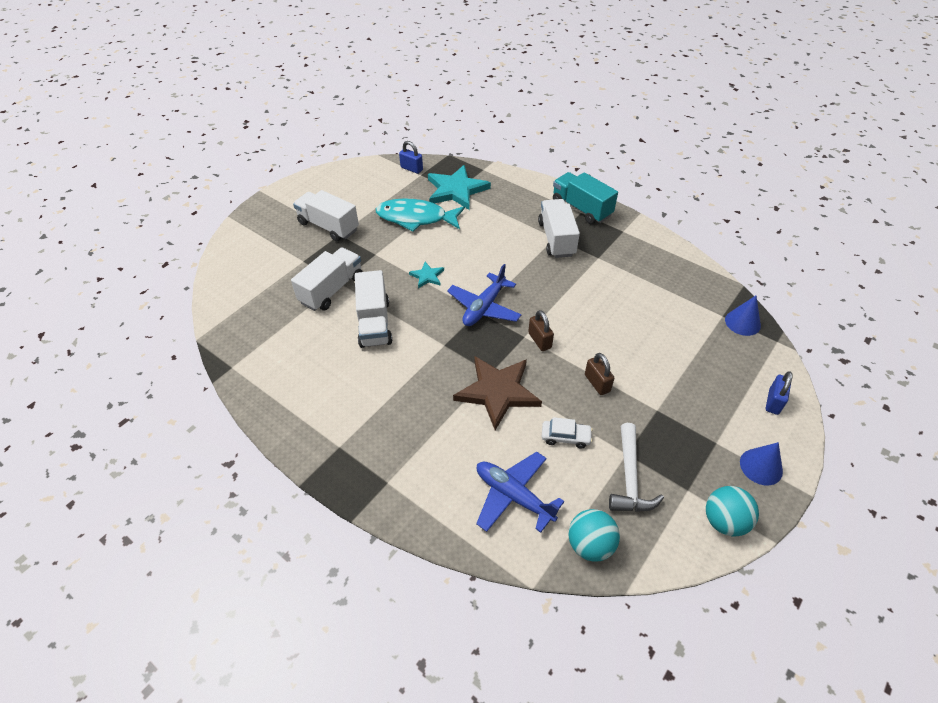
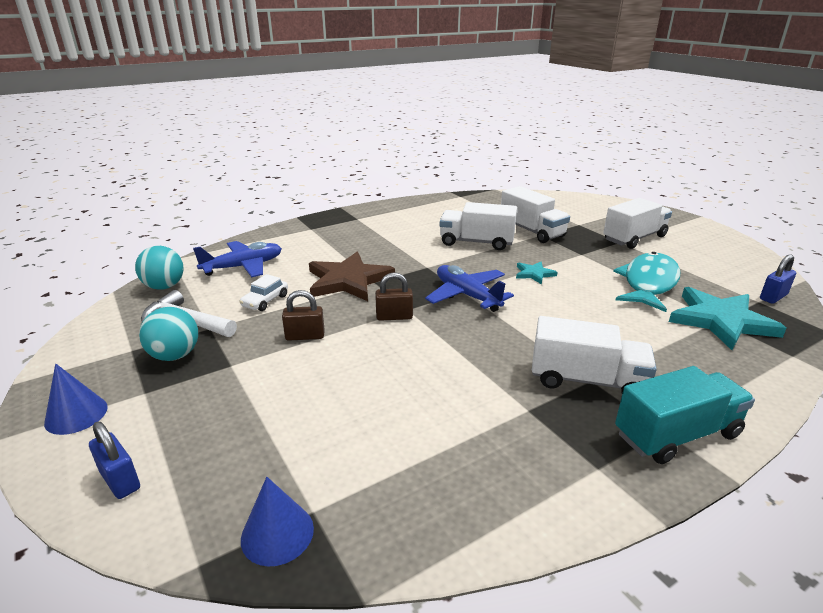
camera: 110 degrees right, 20 degrees down
(724, 521) = (76, 359): turquoise ball -> turquoise ball (175, 355)

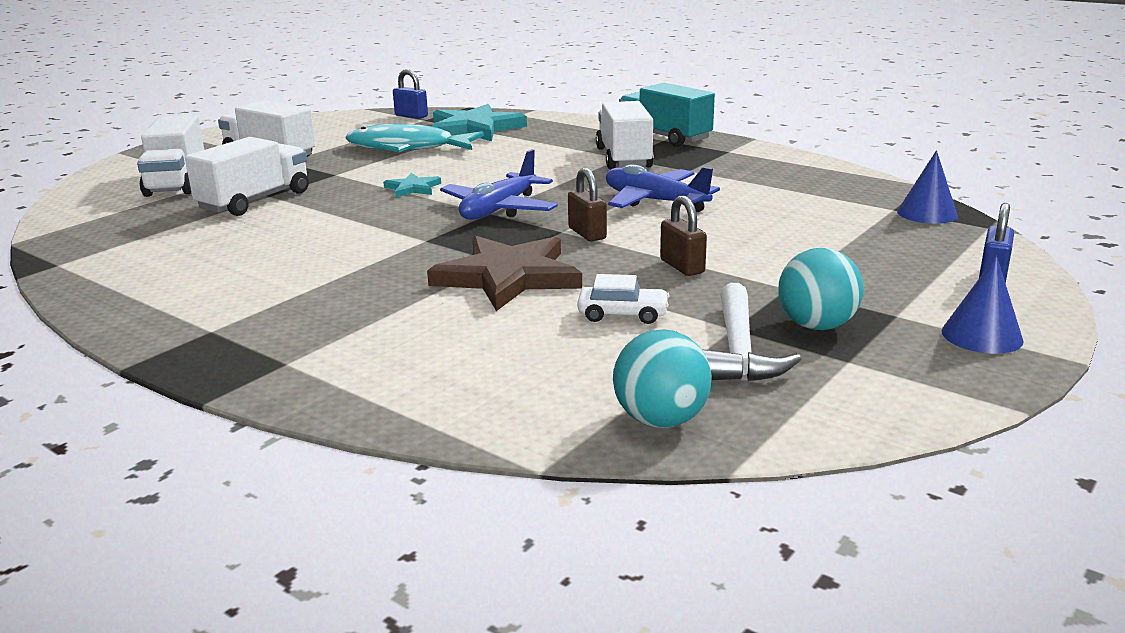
camera: 110 degrees left, 5 degrees down
(243, 267) = (519, 372): blue plane -> blue plane (654, 201)
(476, 242) = (314, 225): white truck -> white truck (177, 182)

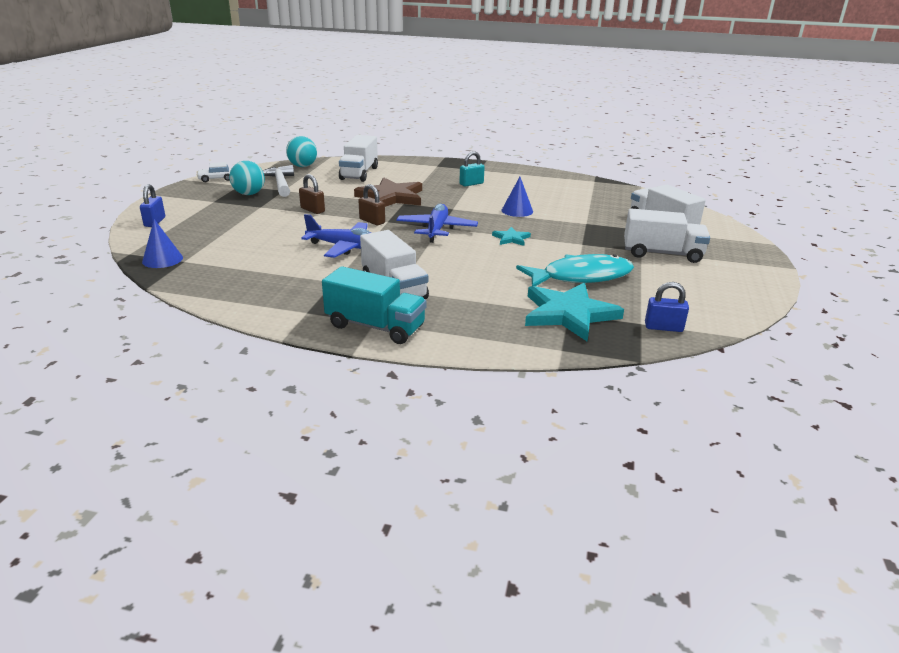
camera: 155 degrees right, 5 degrees up
(255, 201) = (585, 218): white truck -> white truck (359, 173)
(304, 289) = (471, 184): none -> turquoise padlock
(623, 314) = (330, 189): white car -> white car (217, 179)
(982, 335) = (181, 197): blue cone -> blue cone (517, 211)

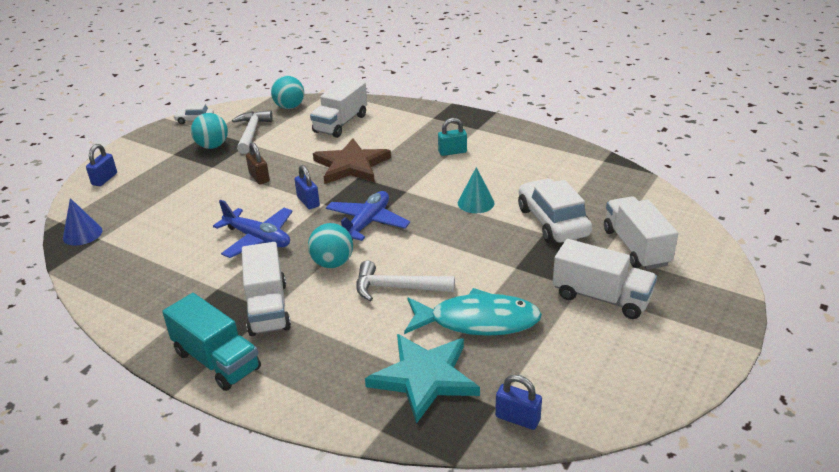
camera: 20 degrees right, 5 degrees up
(372, 221) = (308, 202): brown padlock -> blue padlock
(428, 255) = (332, 263): none -> turquoise ball
(497, 264) = (397, 288): none -> white hammer
(511, 238) = (439, 248): turquoise star -> none
(517, 211) = (476, 203): blue cone -> turquoise cone
(587, 216) = (552, 222): none -> white car

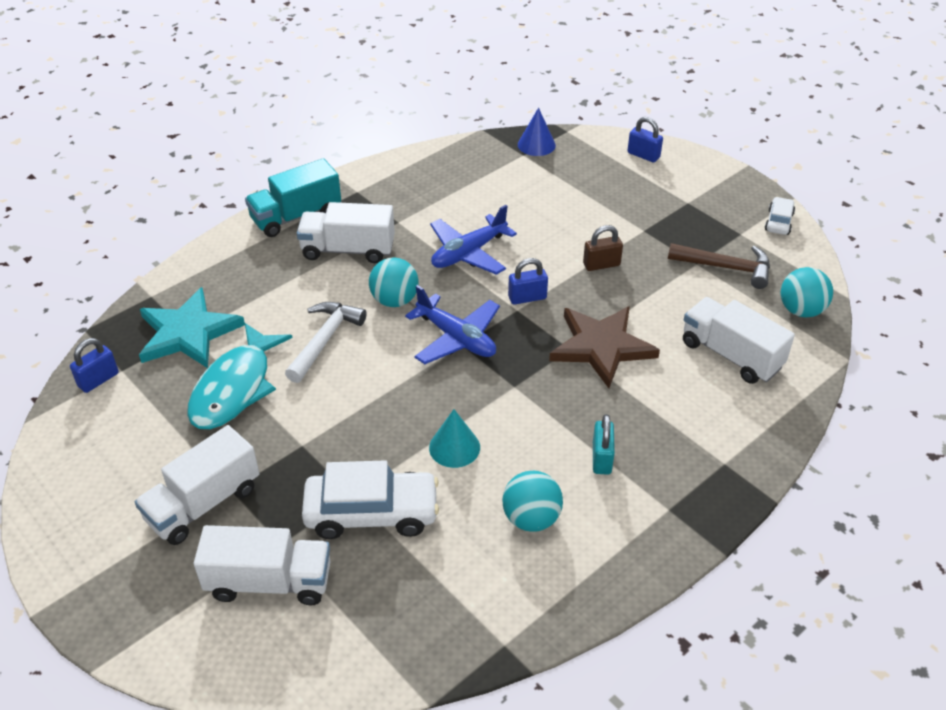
camera: 105 degrees right, 10 degrees up
(212, 146) = (698, 233): turquoise ball -> turquoise ball (531, 518)
(251, 133) = (726, 268): white hammer -> brown hammer

